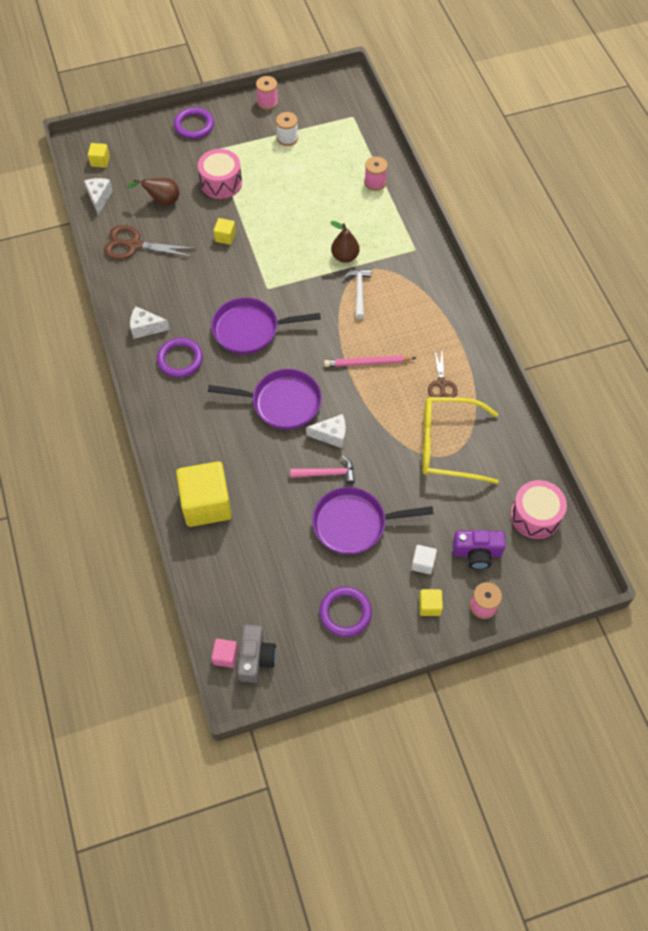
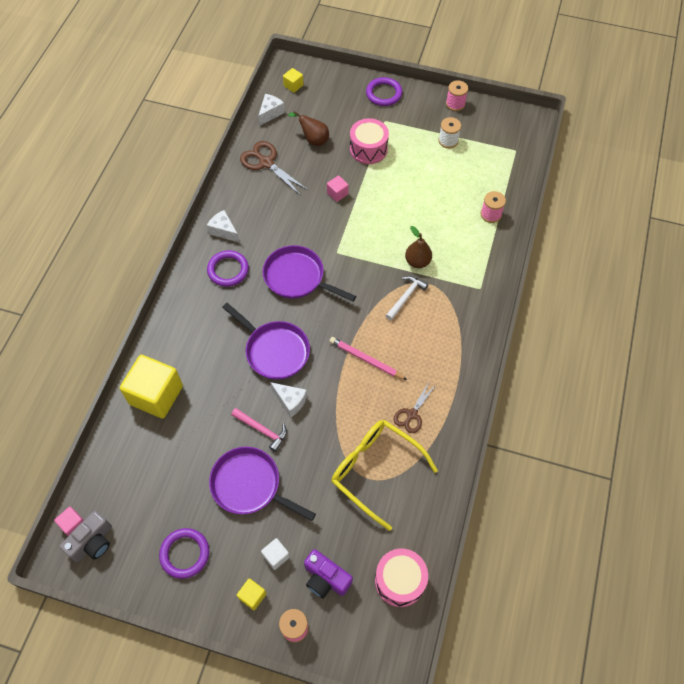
camera: 35 degrees right, 0 degrees up
(225, 237) = (337, 193): yellow cube -> pink cube

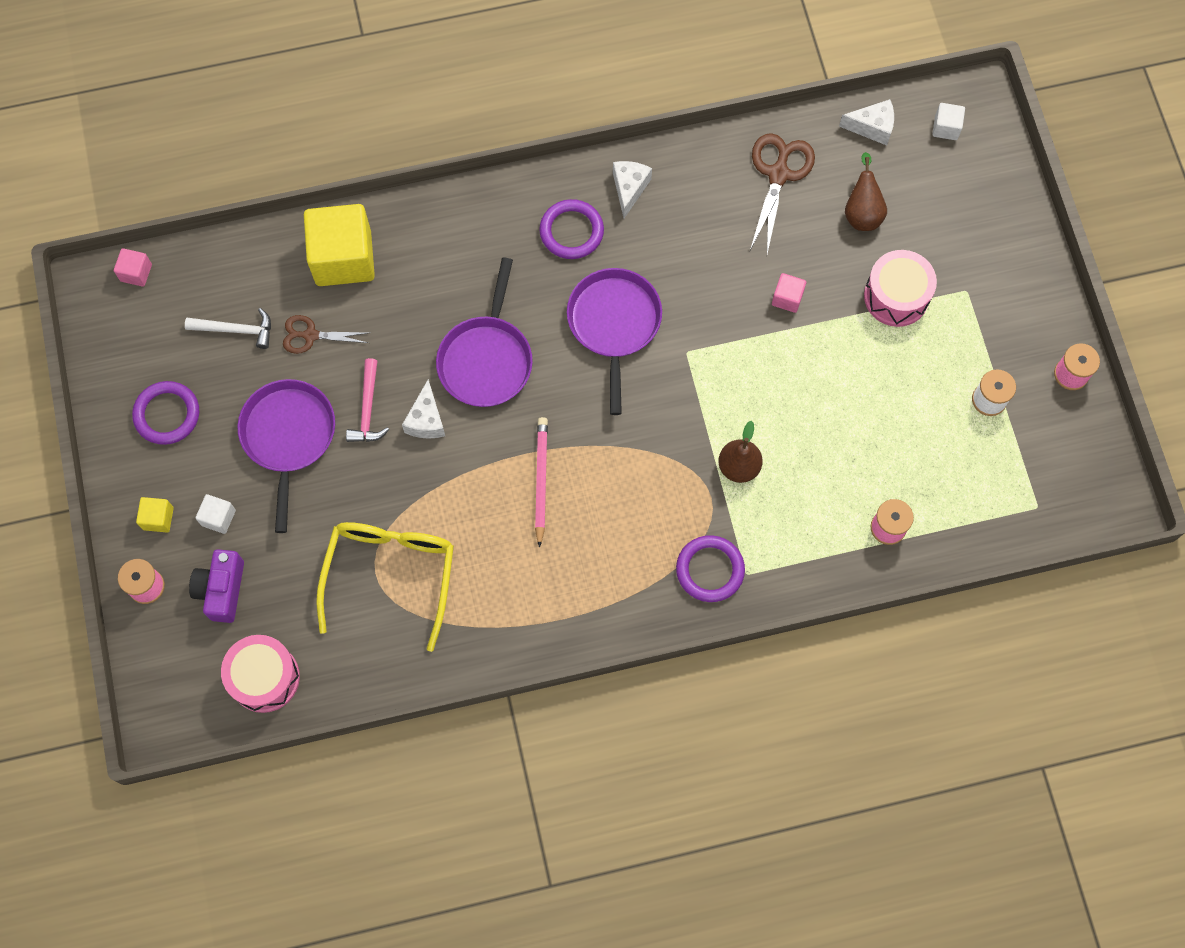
camera: 60 degrees right, 10 degrees up
(92, 542) = (127, 306): grey camera -> none
(293, 85) = (946, 128): yellow cube -> white cube
(384, 94) = (1019, 261): purple ring -> purple ring (710, 570)
(406, 297) = (670, 481): white hammer -> white hammer (236, 330)
(412, 414) = (494, 580): brown scissors -> brown scissors (310, 335)

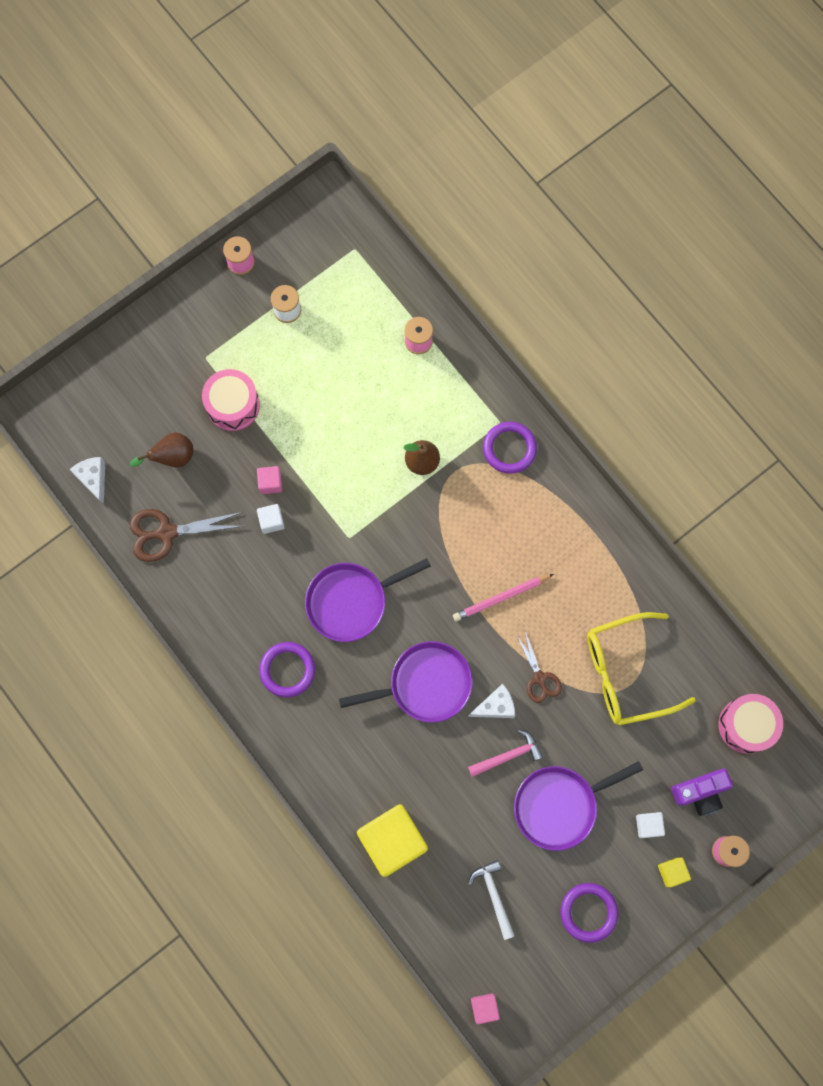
camera: 115 degrees left, 5 degrees up
(310, 335) = (470, 832): brown scissors -> brown scissors (539, 678)
(629, 189) = (230, 642): white cheese -> none
(946, 128) = (70, 424): white cube -> white cube (271, 521)

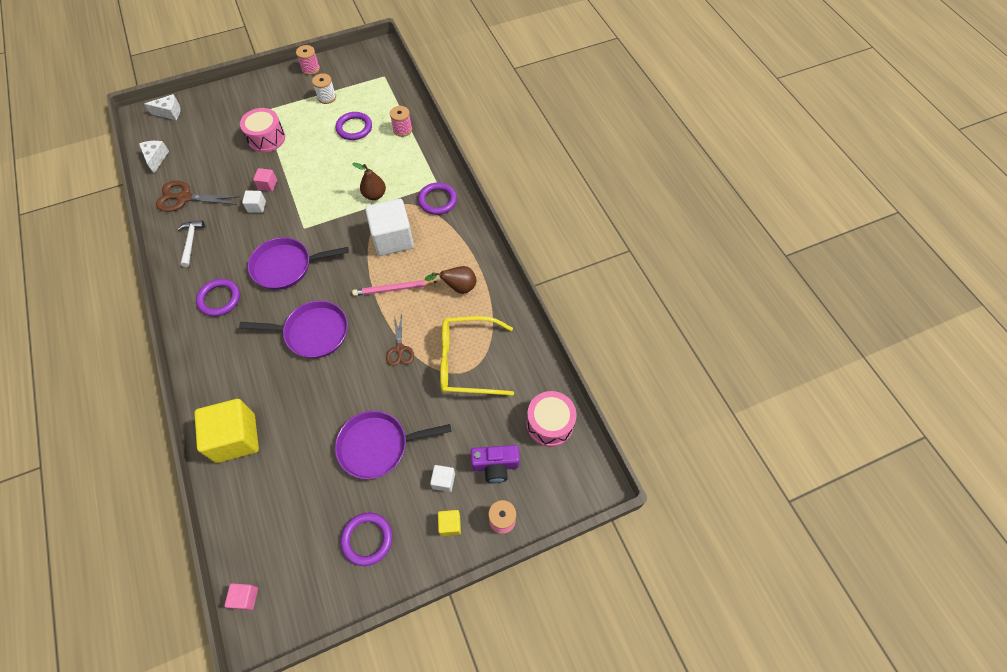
camera: 15 degrees right, 15 degrees down
(172, 457) = (212, 157): brown pear -> brown pear (458, 287)
(349, 355) = (354, 128): none -> purple ring
(472, 524) = (392, 238): none -> white cube
(493, 895) = (295, 503): white hammer -> white hammer (191, 242)
(495, 706) = (358, 360): white cheese -> white cheese (169, 112)
(508, 755) = (353, 398): pink hammer -> none

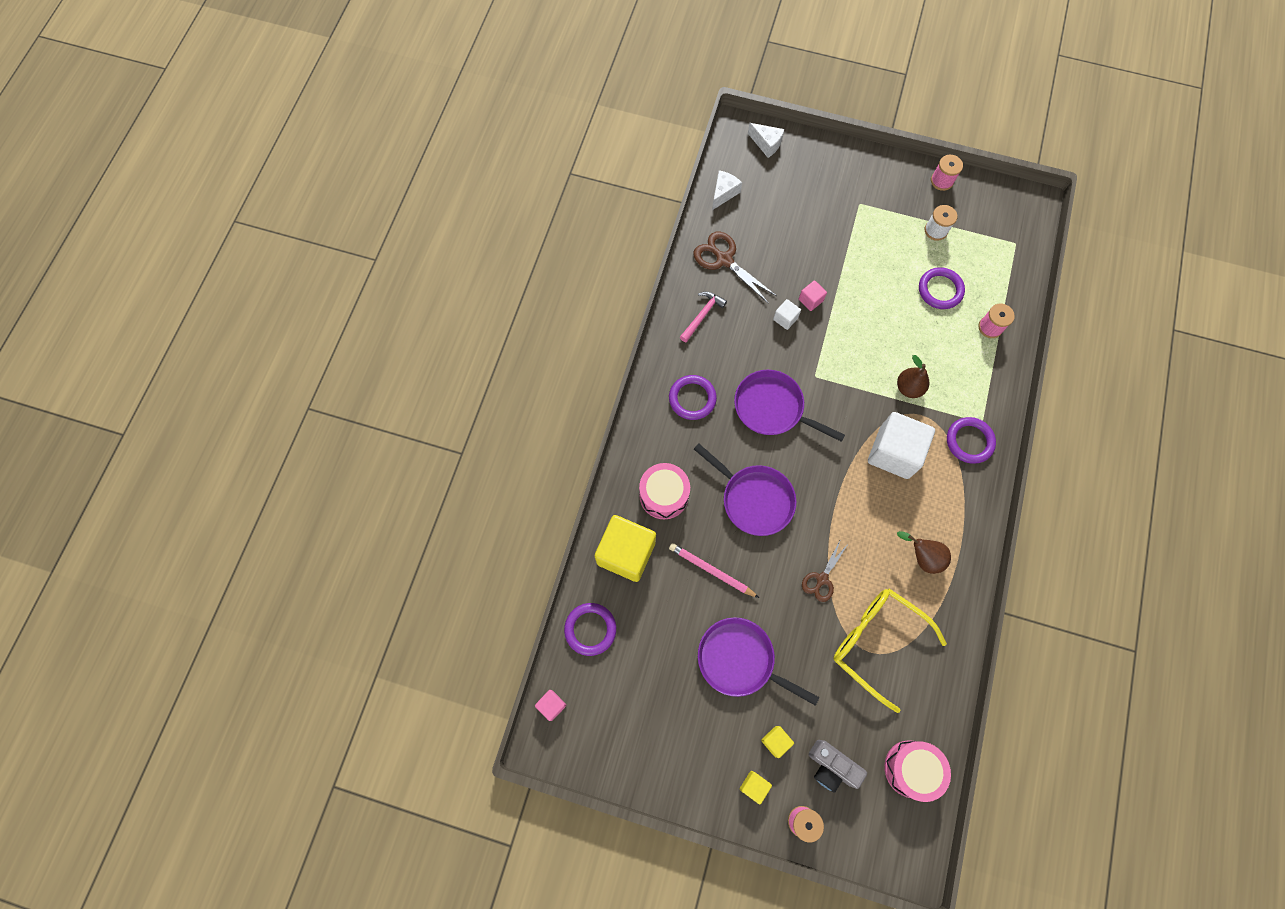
camera: 40 degrees right, 10 degrees up
(191, 242) = (702, 315): white hammer -> pink hammer
(266, 138) = (842, 241): pink drum -> pink drum (664, 495)
(367, 539) = (676, 738): purple ring -> purple ring (590, 629)
(393, 289) = (857, 509): pink pencil -> pink pencil (711, 570)
(443, 481) = (775, 741): white cube -> yellow cube
(495, 466) = (831, 766): purple camera -> grey camera

